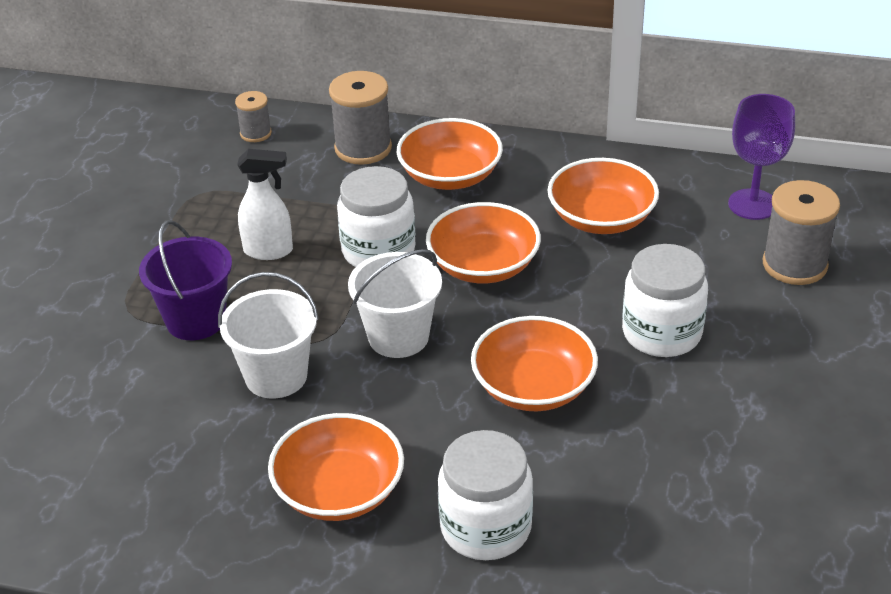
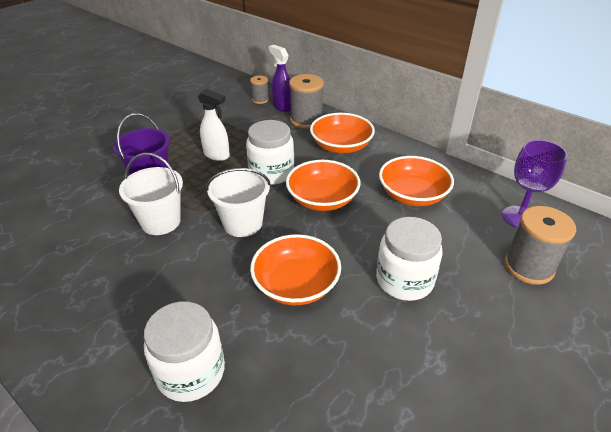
camera: 25 degrees right, 0 degrees up
(304, 135) = (282, 106): none -> purple spray bottle
(339, 491) = (130, 305): orange bowl -> none

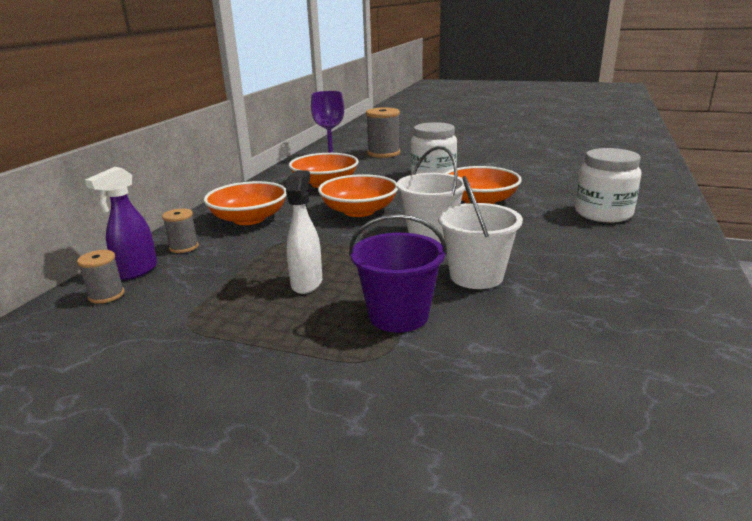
camera: 110 degrees left, 15 degrees down
(271, 173) = (328, 241): white jar -> none
(306, 120) = (184, 247): grey spool -> grey spool, size x0.56

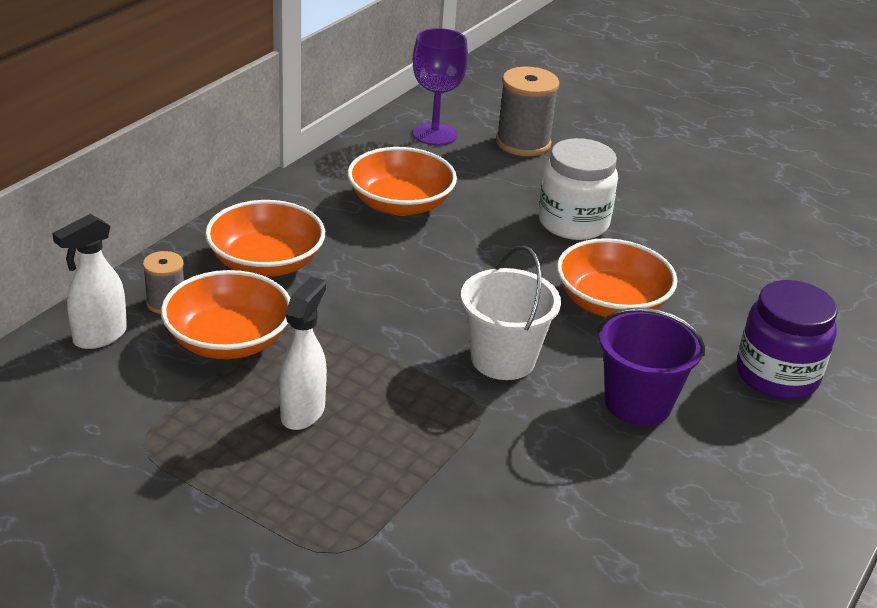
camera: 10 degrees right, 10 degrees up
(106, 295) = (58, 371): grey spool -> none
(137, 271) = (99, 336): purple spray bottle -> white spray bottle
(359, 211) = (425, 282): orange bowl -> orange bowl (228, 340)
(398, 316) = (393, 496): purple bucket -> purple bucket (637, 403)
(476, 276) = (522, 454): white bucket -> none
(603, 213) = (776, 376): white jar -> purple jar

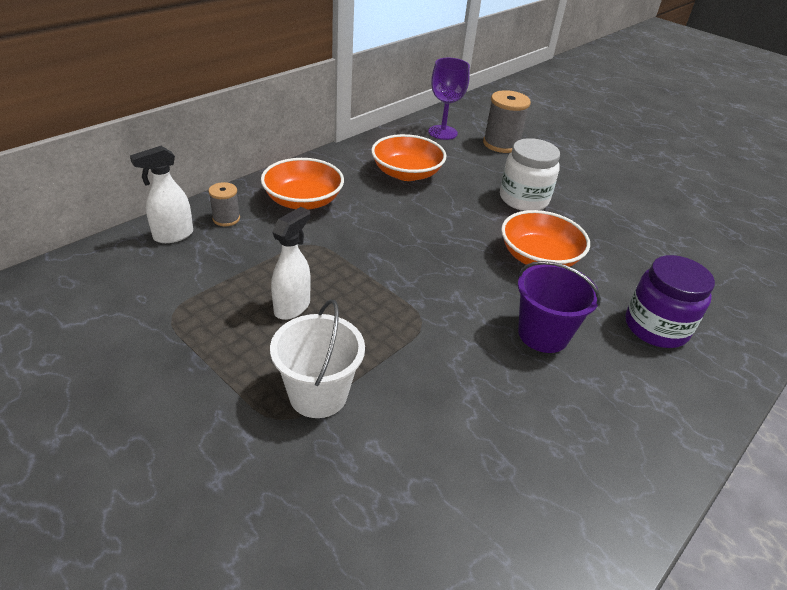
camera: 10 degrees right, 5 degrees up
(228, 340) = (258, 249): orange bowl -> none
(503, 359) = (449, 287): white bucket -> white bucket (318, 394)

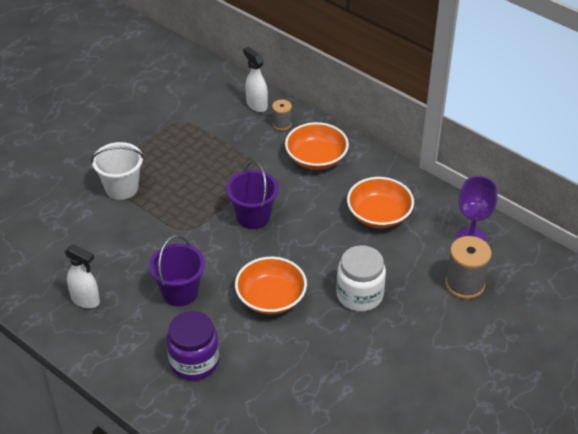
camera: 90 degrees right, 5 degrees up
(292, 307) = (193, 168): white spray bottle -> white spray bottle (86, 300)
(401, 258) = (253, 216): none -> purple bucket

